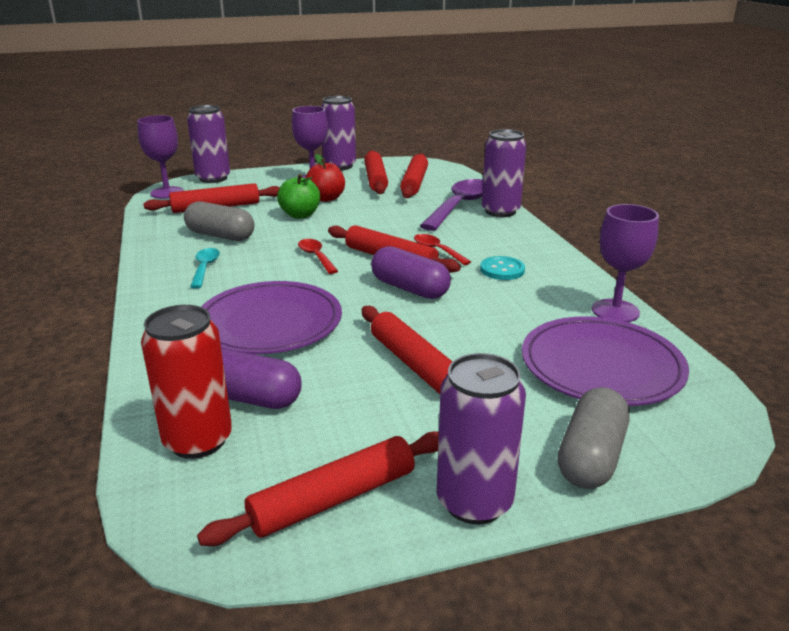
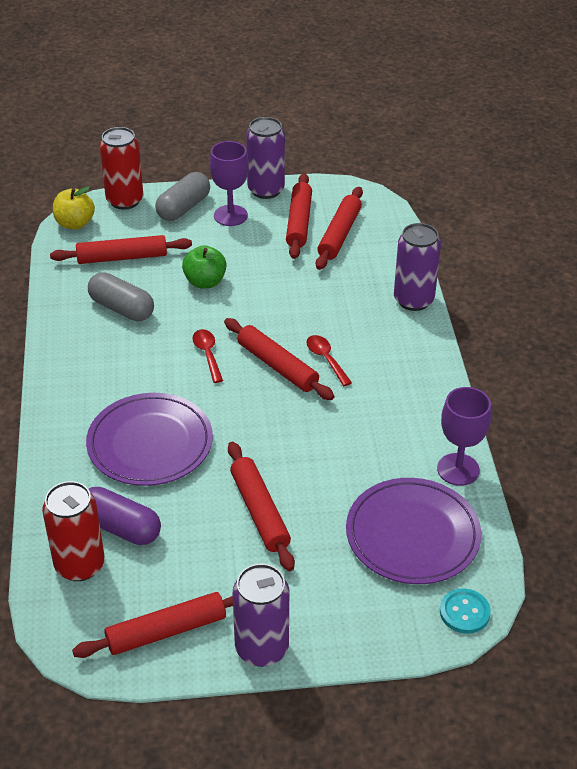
camera: 10 degrees right, 15 degrees up
(167, 193) = (75, 223): purple goblet -> yellow apple
(205, 268) = (102, 358): turquoise spoon -> none
(213, 178) = (125, 200): purple can -> red can
(326, 198) = (237, 254): red apple -> none
(409, 288) = (283, 413): purple capsule -> none
(460, 206) = (374, 285): purple spoon -> none
(502, 270) = (378, 397): turquoise button -> turquoise button (464, 612)
(591, 456) = (360, 623): grey capsule -> grey capsule (183, 208)

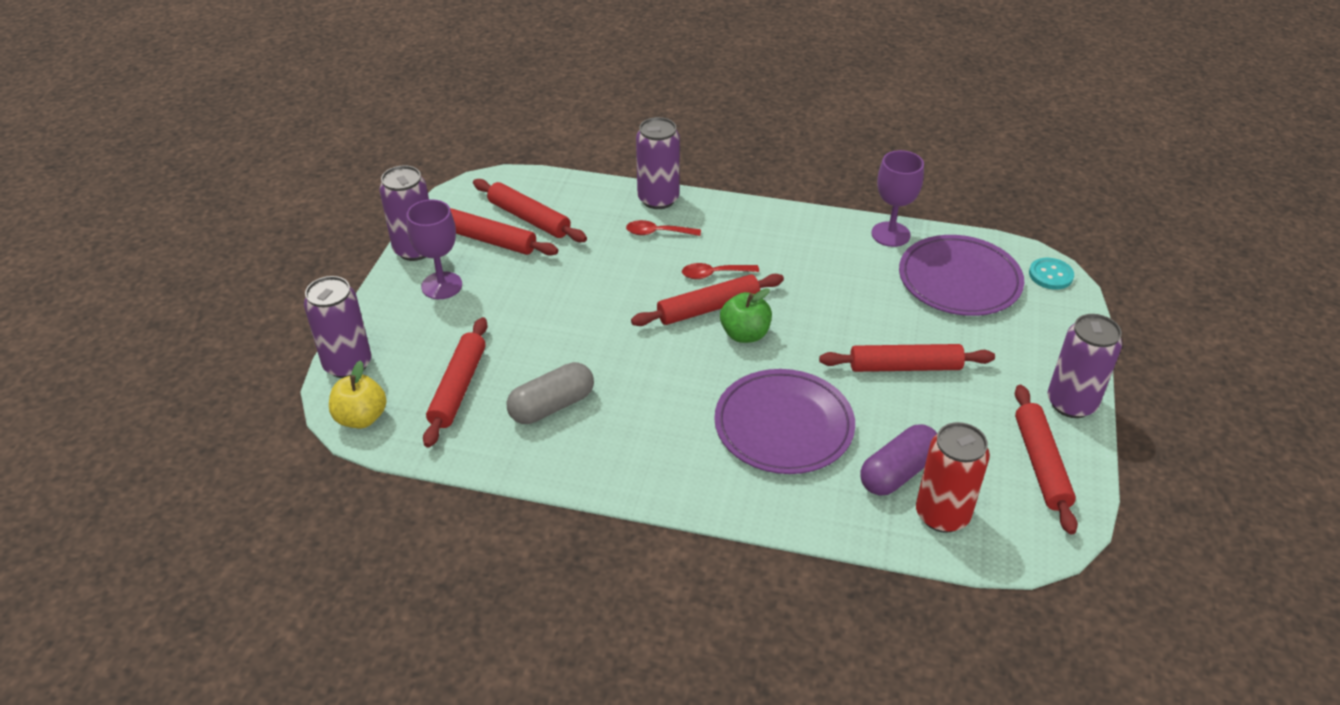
camera: 70 degrees left, 0 degrees up
(125, 200) = (348, 364): red can -> purple can
(183, 208) = (400, 318): grey capsule -> none
(205, 282) = (545, 330): green apple -> green apple (745, 334)
(207, 354) = (666, 354): red spoon -> red spoon (657, 233)

